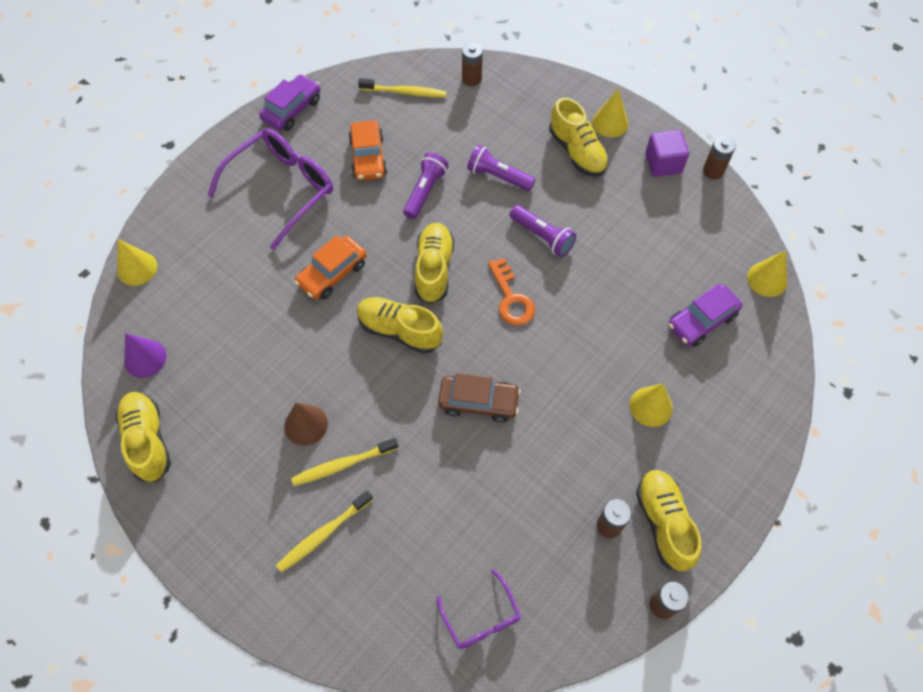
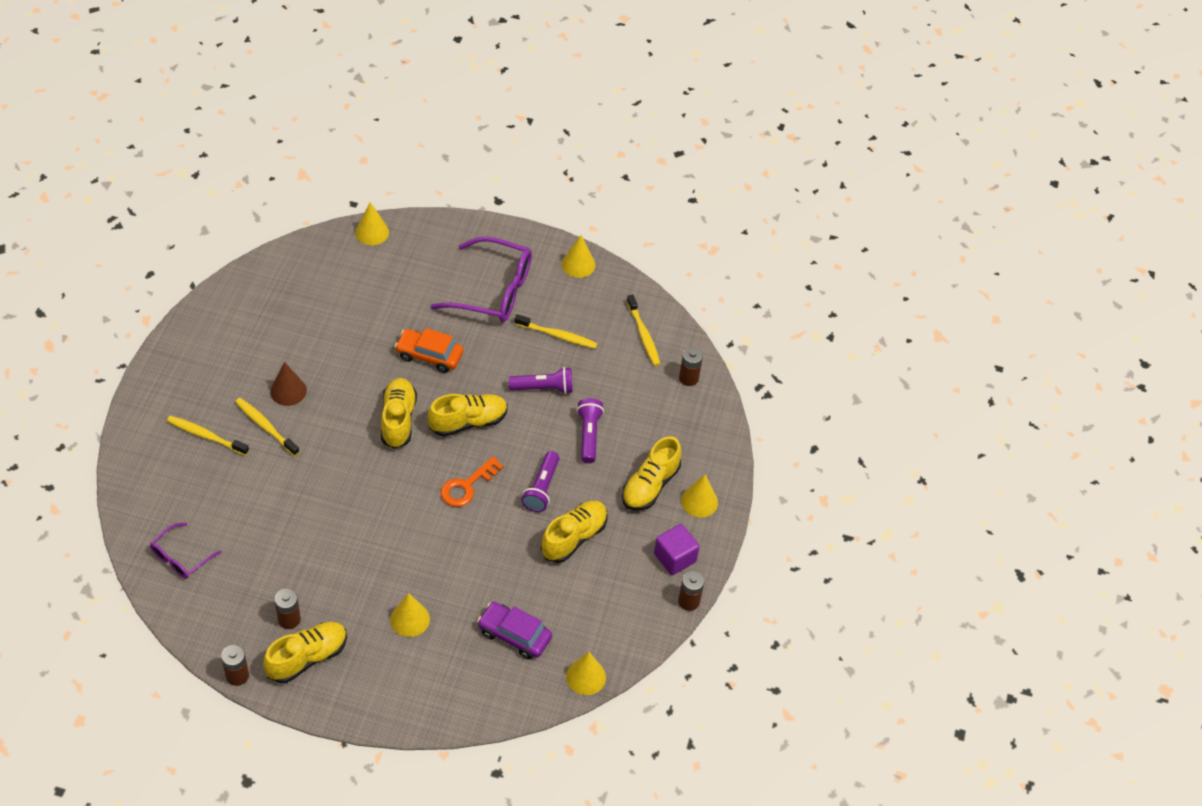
camera: 60 degrees right, 10 degrees down
(145, 358) = (298, 271): purple cone -> none
(148, 441) = (233, 302): yellow shoe -> yellow shoe (574, 538)
(292, 109) = (578, 264): purple car -> yellow cone
(368, 157) = (557, 335): orange car -> yellow toothbrush
(478, 402) = (358, 495): brown car -> none

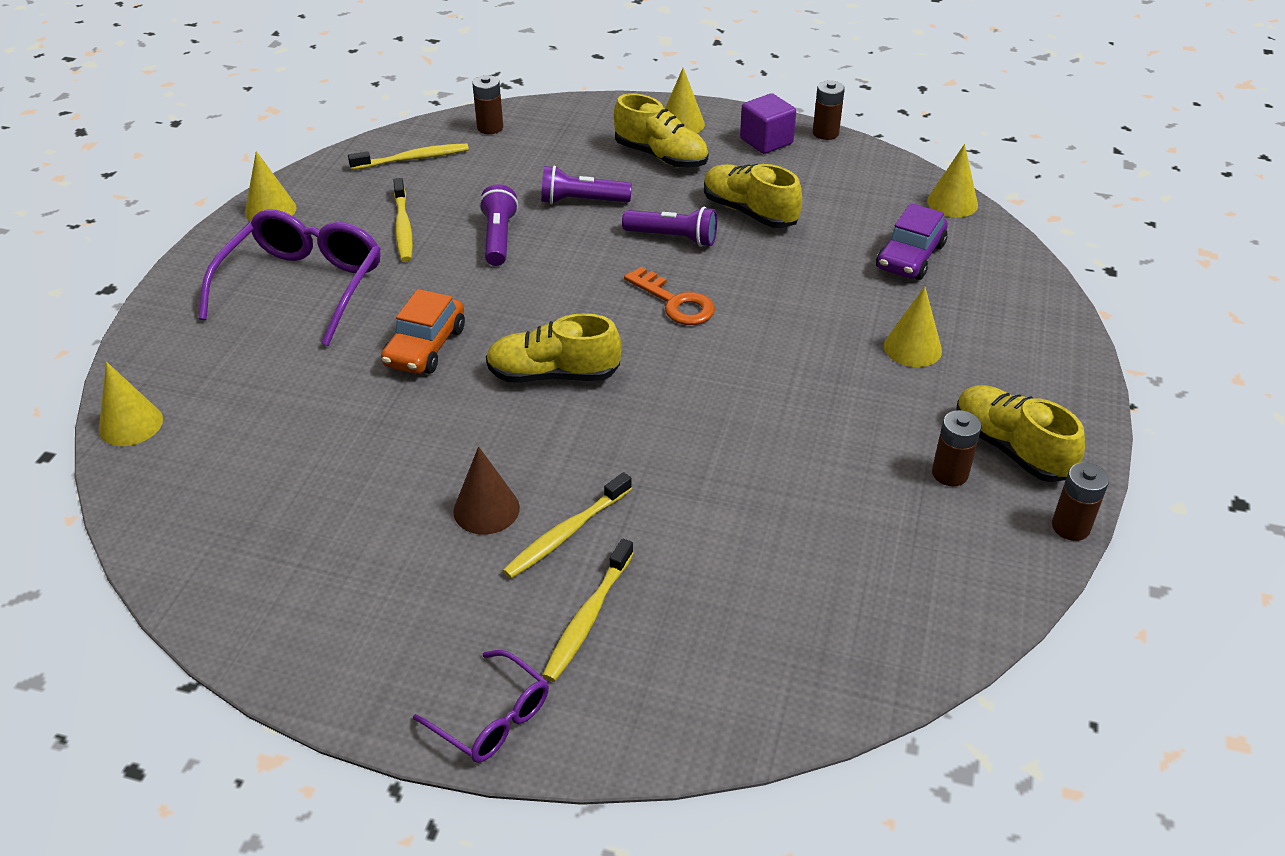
camera: 85 degrees left, 10 degrees down
(180, 557) = (864, 626): purple glasses -> purple glasses (493, 718)
(468, 422) = (559, 304): yellow shoe -> none
(557, 335) = (403, 227): yellow toothbrush -> yellow toothbrush turned 150 degrees clockwise

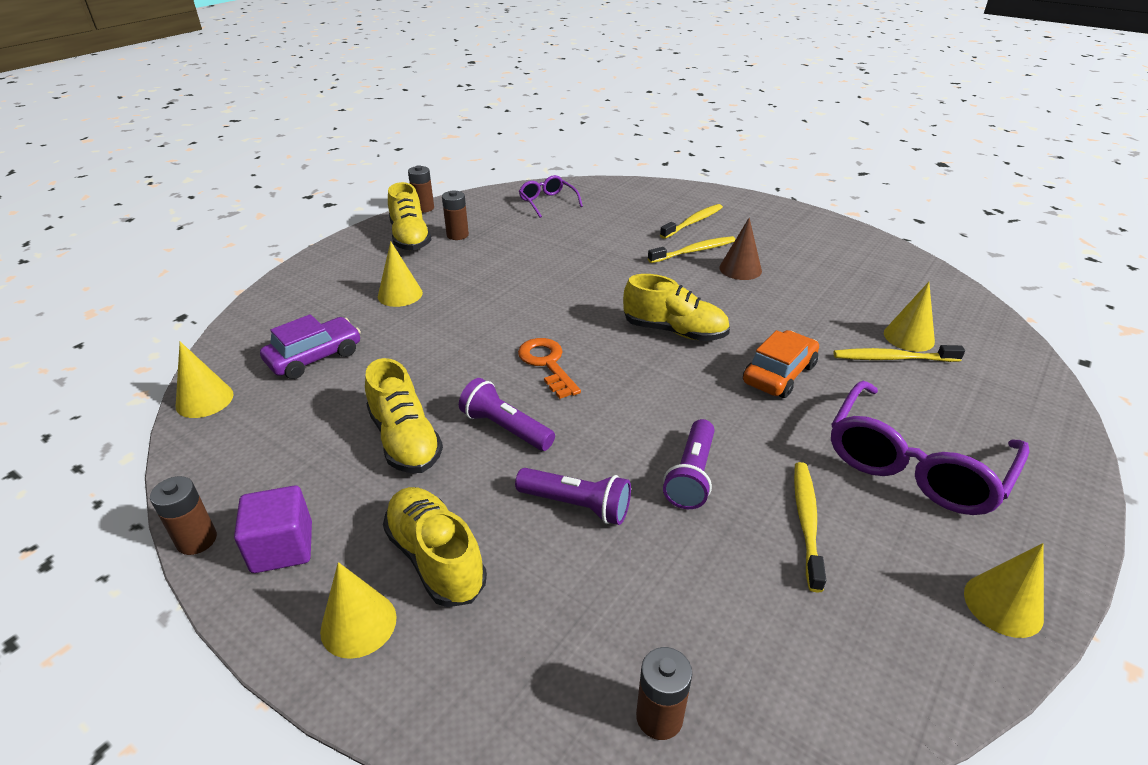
camera: 160 degrees left, 5 degrees down
(131, 424) = (1025, 365): yellow cone -> yellow cone (908, 337)
(413, 159) = (797, 665): yellow toothbrush -> yellow toothbrush (892, 358)
(493, 718) = (748, 204): purple glasses -> purple glasses (547, 202)

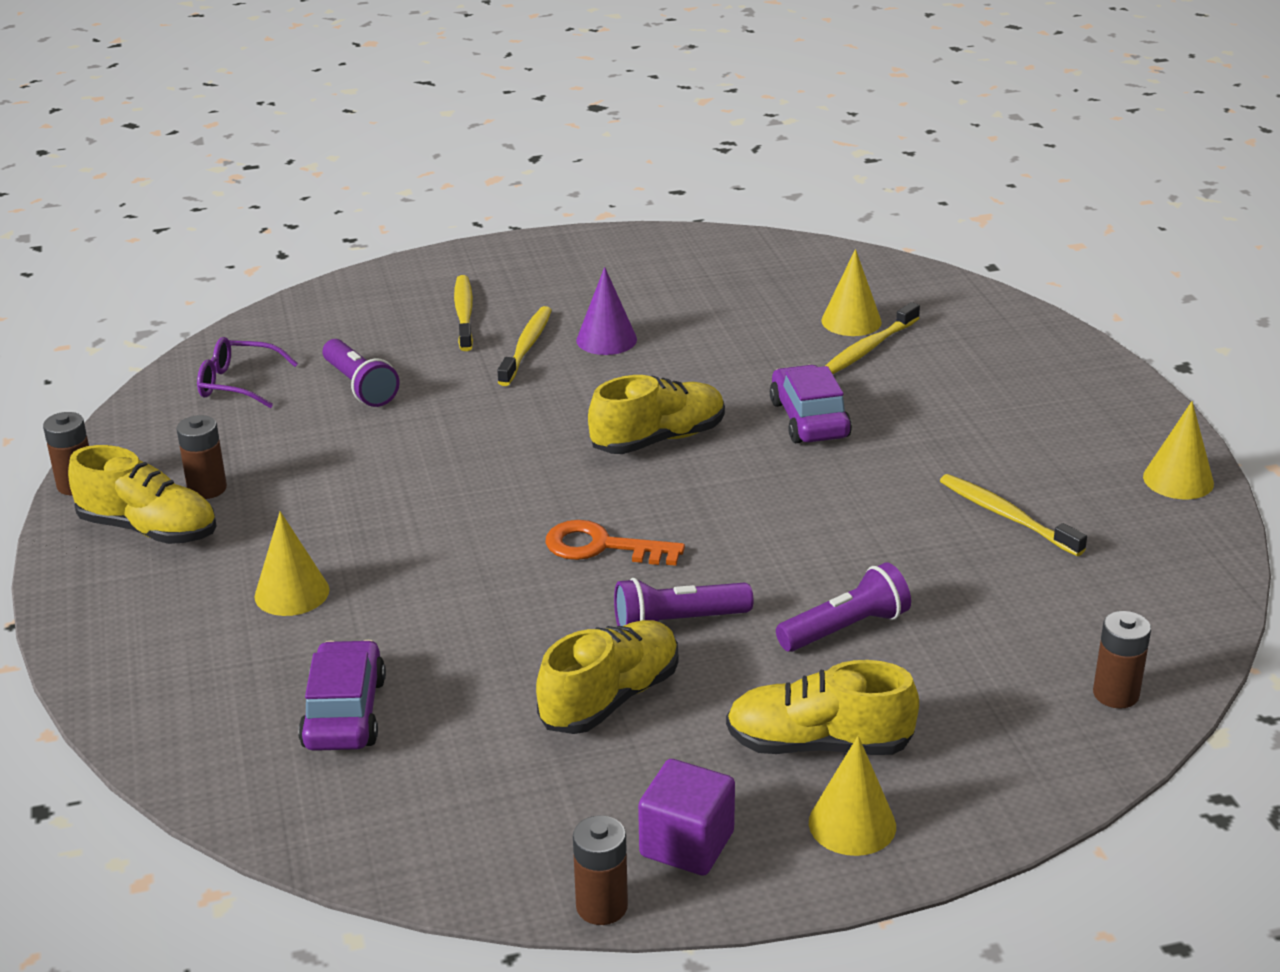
camera: 50 degrees left, 5 degrees down
(204, 400) = (316, 835): yellow cone -> none
(405, 440) = (610, 698): yellow shoe -> yellow shoe turned 60 degrees counterclockwise
(691, 475) = (884, 544): purple flashlight -> purple flashlight (360, 386)
(740, 269) = (606, 339): brown cone -> purple cone
(779, 374) = (809, 419): orange car -> purple car
(914, 465) = (1007, 425): purple glasses -> none

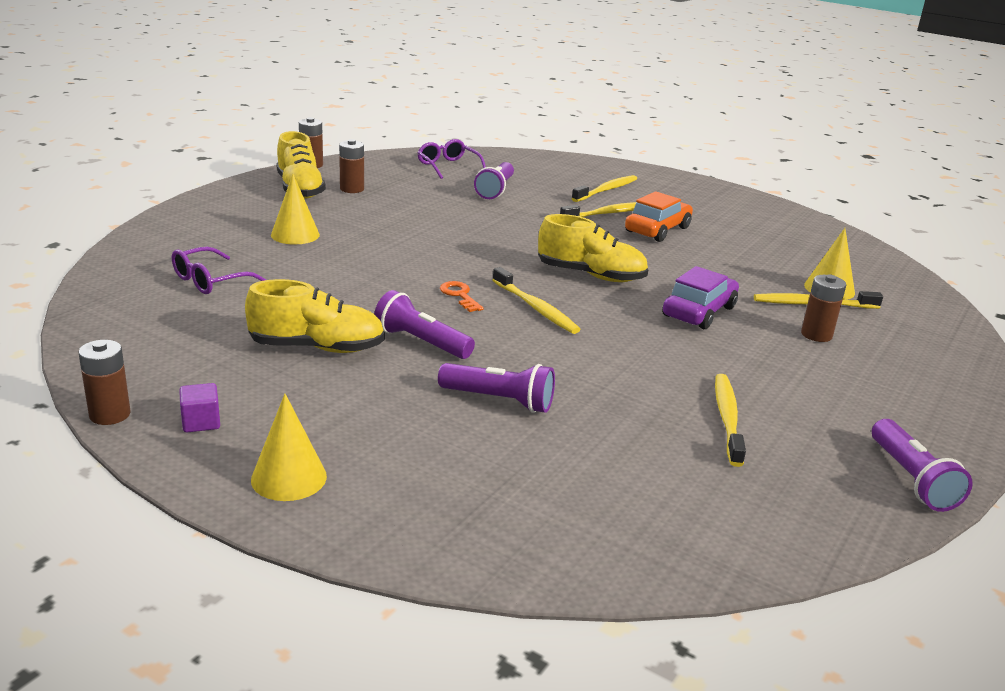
camera: 45 degrees right, 5 degrees down
(344, 712) = (210, 281): purple car -> purple glasses
(602, 547) = (459, 295): orange key -> orange key, size x0.64
(606, 339) = (657, 230): purple cone -> orange car
(687, 844) = (201, 422): purple cube -> purple cube, size x0.60
(688, 512) = (535, 308): none -> yellow toothbrush
(819, 744) = (361, 434): yellow shoe -> none
(1115, 694) = (590, 545): brown battery -> brown battery (816, 335)
(1178, 480) = (912, 479): yellow cone -> purple flashlight

